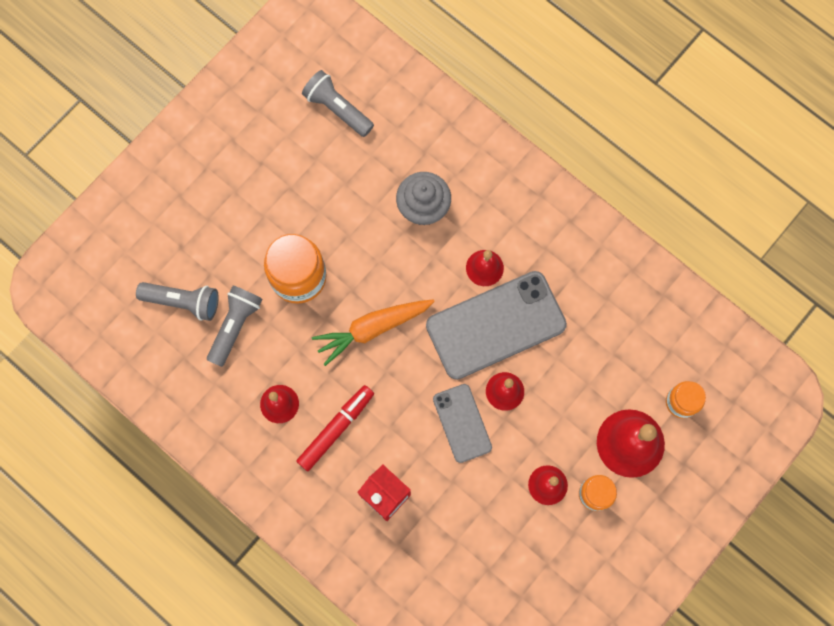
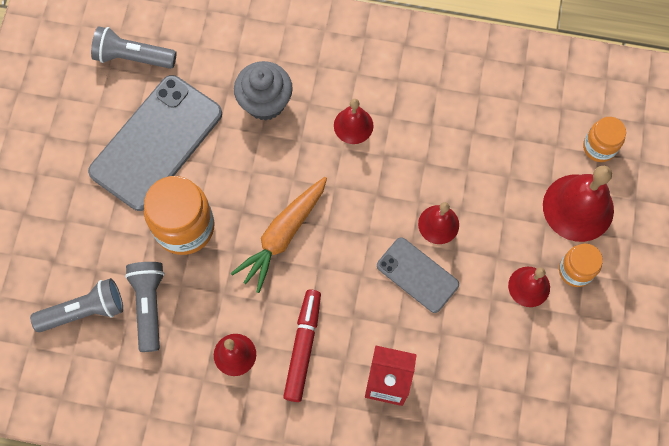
camera: 30 degrees left, 5 degrees down
(496, 325) = (394, 170): grey phone -> grey phone (156, 143)

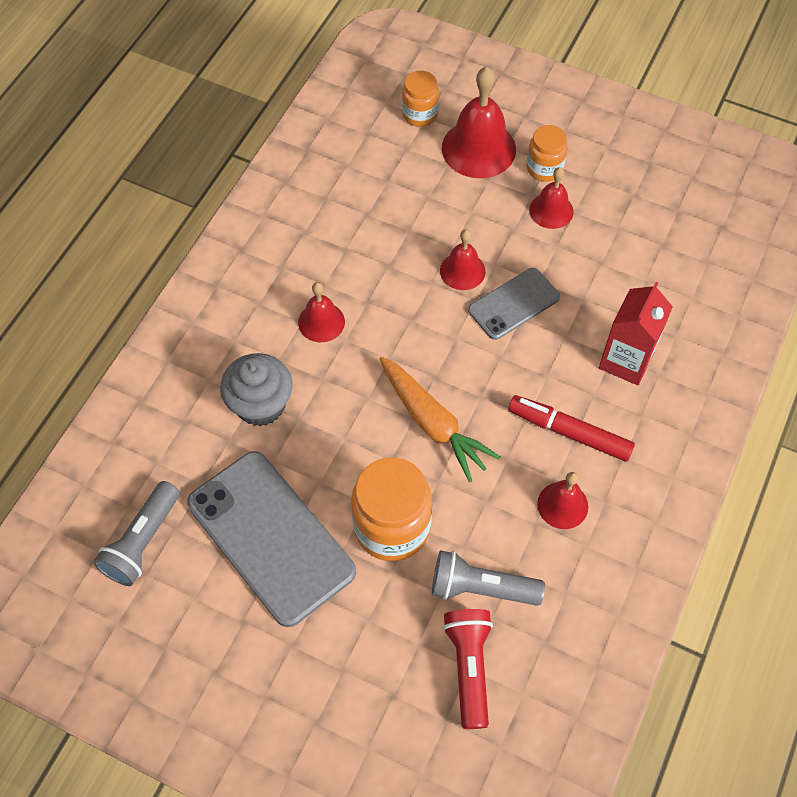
camera: 75 degrees left, 10 degrees down
(84, 311) = (469, 667): grey flashlight -> red flashlight

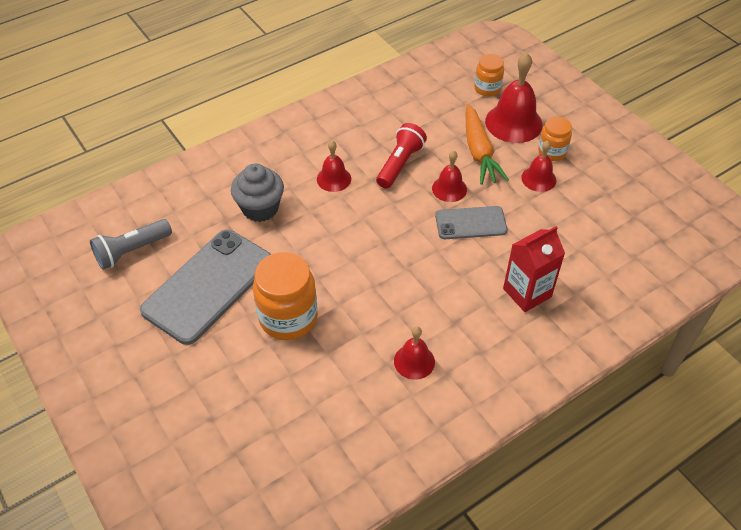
camera: 30 degrees right, 10 degrees down
(271, 537) = (208, 286): grey phone -> grey phone turned 45 degrees clockwise
(433, 423) = (362, 269): orange carrot -> orange carrot (479, 152)
(469, 667) = (274, 429): red flashlight -> red flashlight (400, 164)
(481, 588) = (319, 384): grey flashlight -> none
(569, 432) = (452, 318): red marker -> none

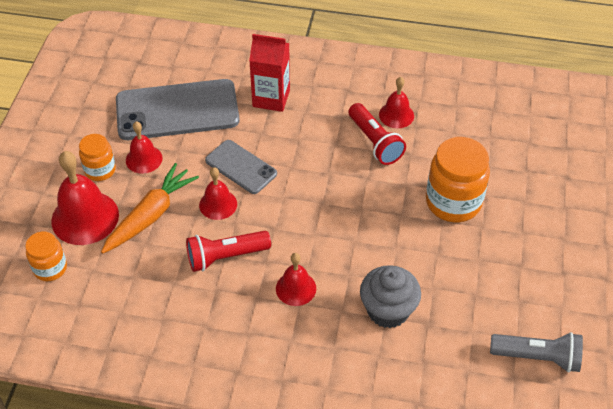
camera: 135 degrees left, 0 degrees up
(208, 286) = (494, 272): grey phone -> grey phone (177, 110)
(402, 320) = (375, 142): none -> red flashlight

